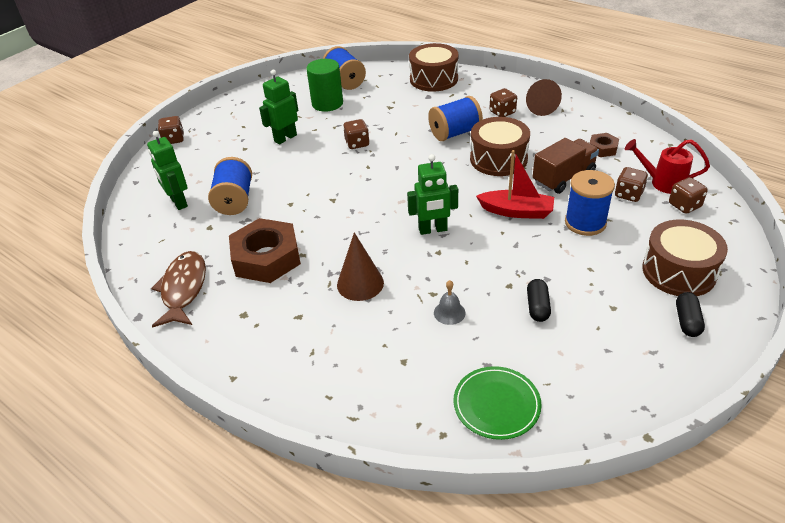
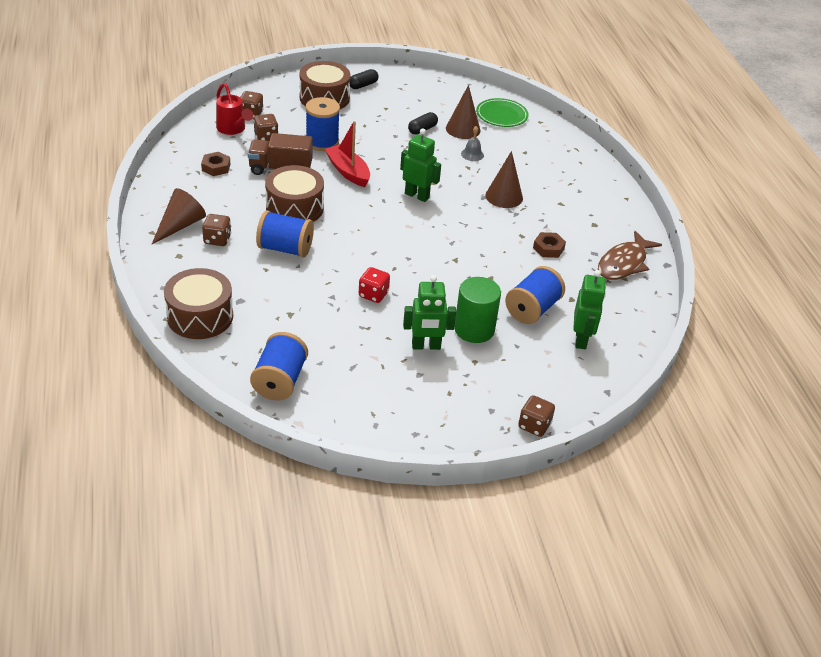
camera: 145 degrees left, 0 degrees up
(266, 258) = (548, 248): brown nut -> brown nut, size x0.48
(327, 103) = (337, 362): green cylinder -> green cylinder (474, 329)
(357, 143) = (373, 294): brown dice -> red dice
(504, 342) = (463, 129): none -> brown cone

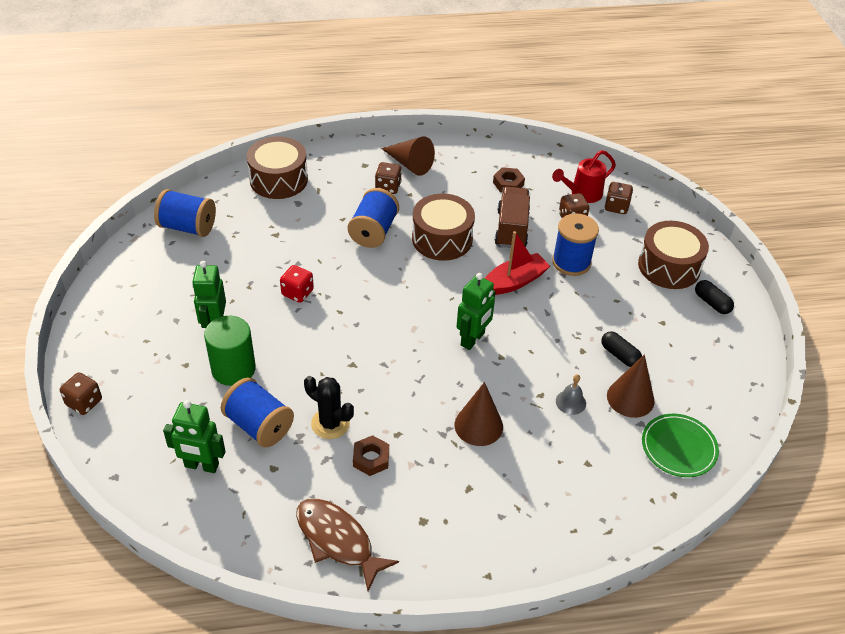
camera: 95 degrees right, 5 degrees up
(520, 270) = (330, 423): none -> black cactus

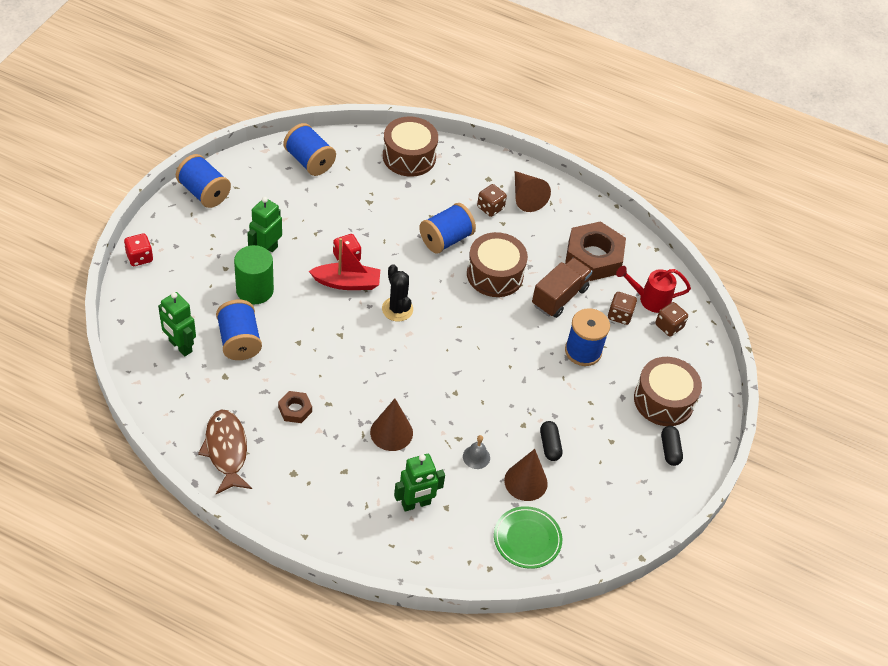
camera: 30 degrees right, 5 degrees up
(84, 402) = (139, 257): brown dice -> red dice
(104, 306) = (204, 193): none -> blue spool
(330, 423) = (288, 368): black cactus -> black cactus (397, 309)
(473, 339) = (446, 367): green robot -> green robot (416, 504)
(508, 184) = (593, 257): brown nut -> brown nut, size x2.07
(514, 282) = (520, 341): red boat -> red boat (347, 283)

